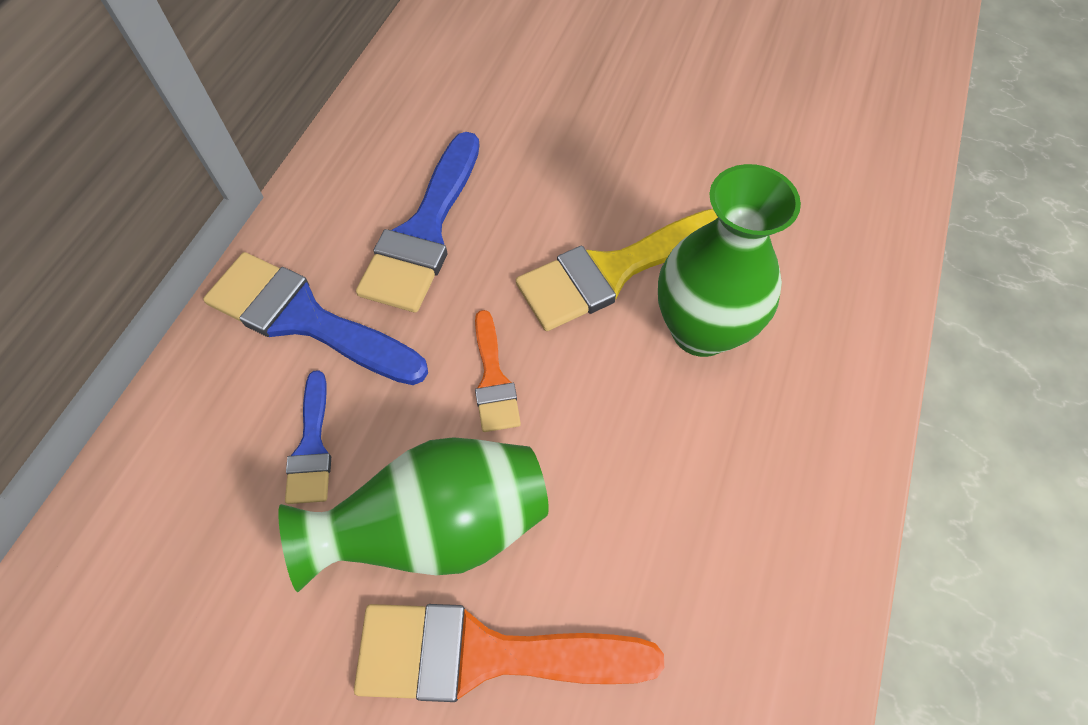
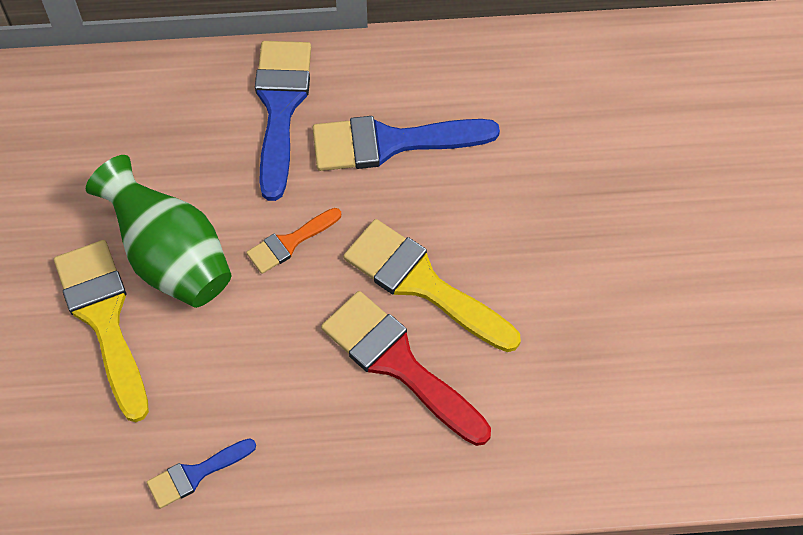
camera: 65 degrees right, 0 degrees up
(311, 447) = (191, 160): blue brush -> blue brush (195, 474)
(485, 654) = (104, 319): orange brush -> yellow brush
(701, 330) = (398, 363): green vase -> red brush

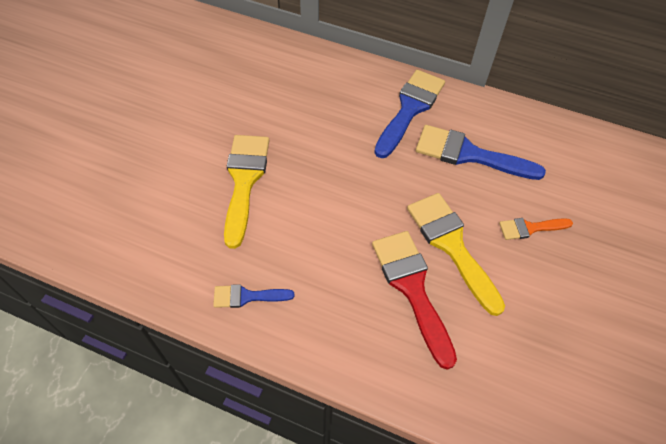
camera: 25 degrees right, 5 degrees down
(171, 257) = (302, 164): green vase -> none
(289, 242) = (377, 185): orange brush -> orange brush (530, 228)

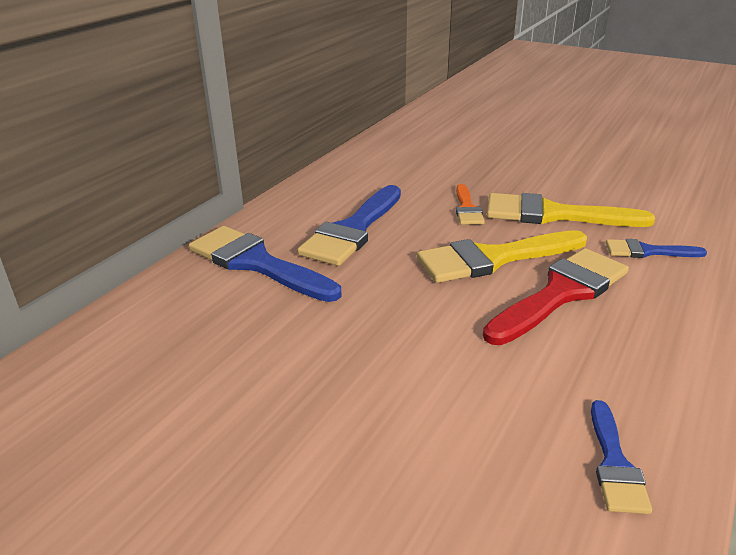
camera: 80 degrees left, 25 degrees down
(244, 181) = (356, 459): yellow brush -> yellow brush (553, 214)
(412, 288) = (561, 293): red brush -> red brush turned 150 degrees clockwise
(494, 364) = (647, 251): none -> blue brush

